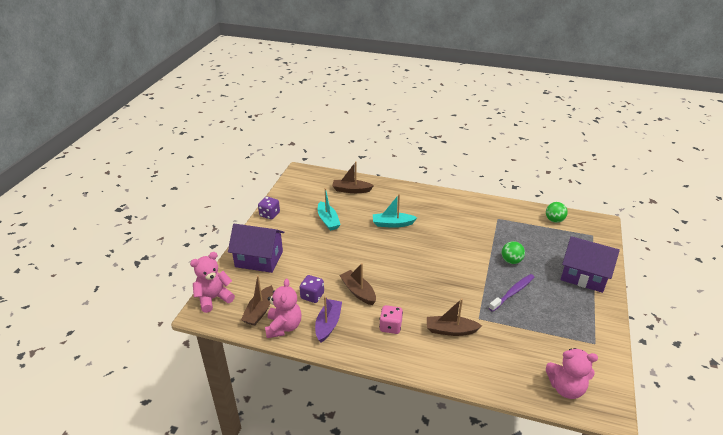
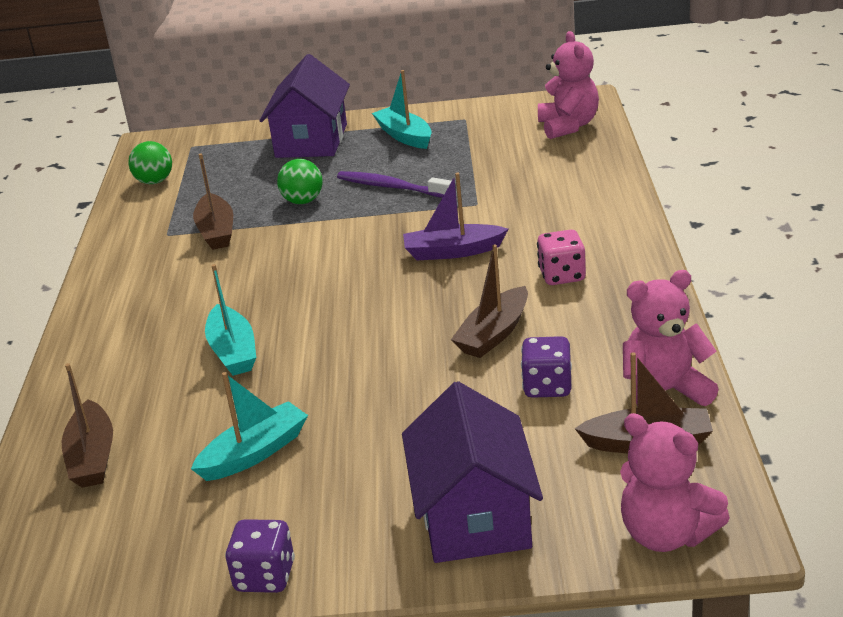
camera: 105 degrees left, 5 degrees down
(328, 324) = (611, 342): purple boat -> purple boat (452, 252)
(450, 330) = (525, 221): brown boat -> brown boat (216, 231)
(577, 311) = (404, 136): none -> turquoise boat

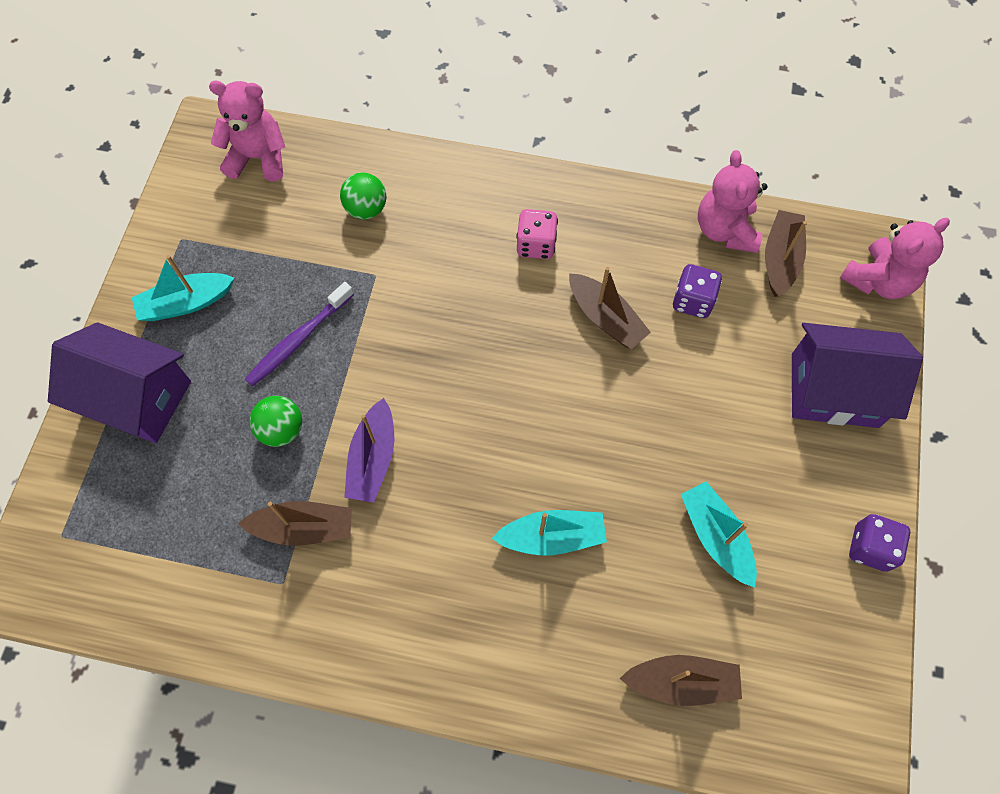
camera: 80 degrees left, 35 degrees up
(154, 181) = (136, 588): green ball -> green ball (366, 209)
(452, 252) = (456, 316): purple boat -> purple boat (373, 459)

